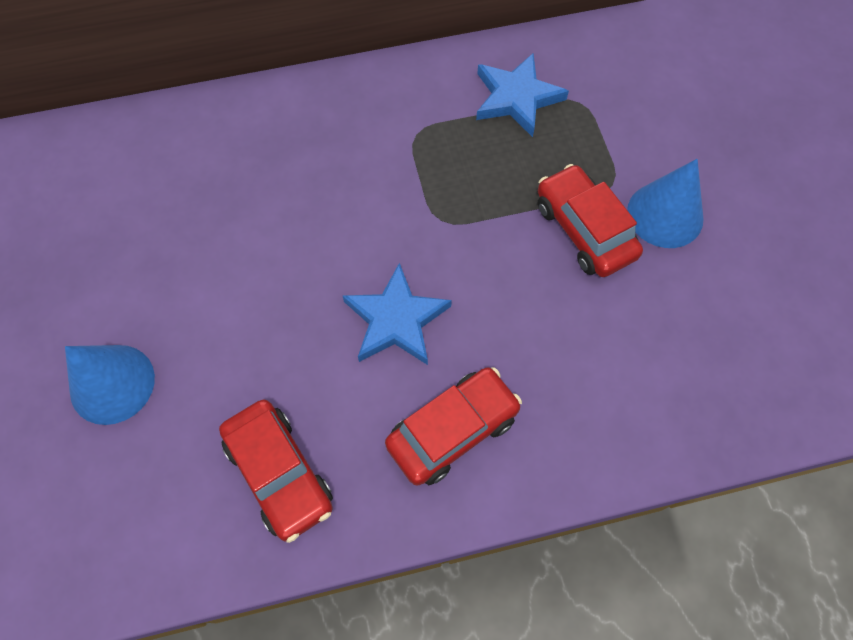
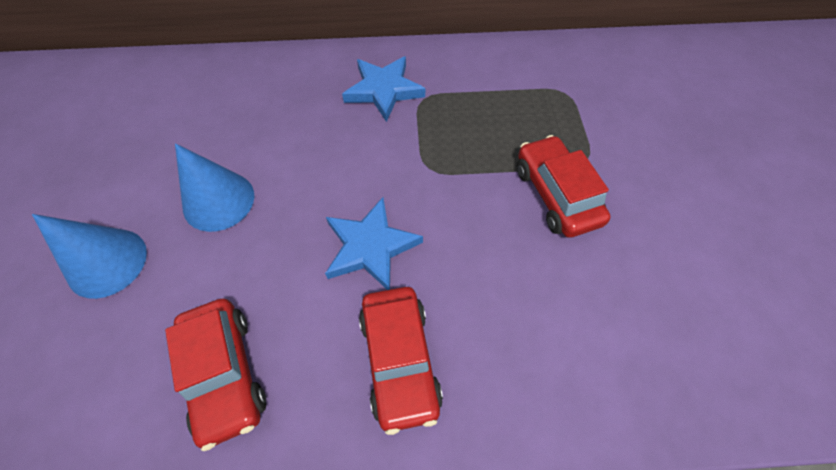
camera: 10 degrees right, 5 degrees down
(452, 430) = (400, 360): red car -> red car turned 105 degrees clockwise
(516, 98) = (512, 83): blue star -> blue star (383, 90)
(665, 215) = (632, 192): blue cone -> blue cone (218, 201)

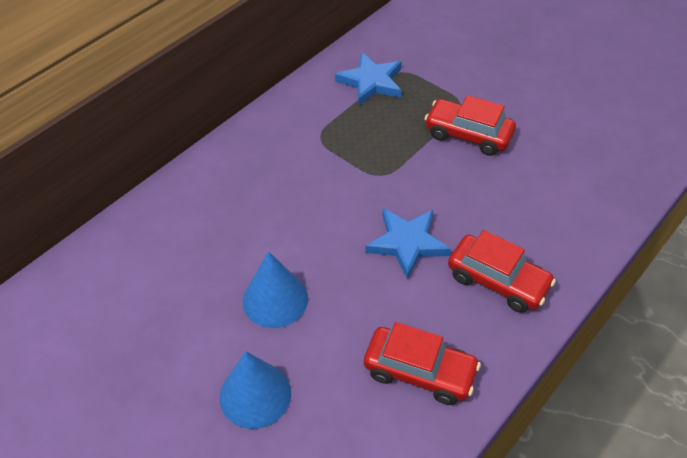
camera: 45 degrees left, 10 degrees down
(383, 90) = (286, 150): blue star -> blue star (371, 82)

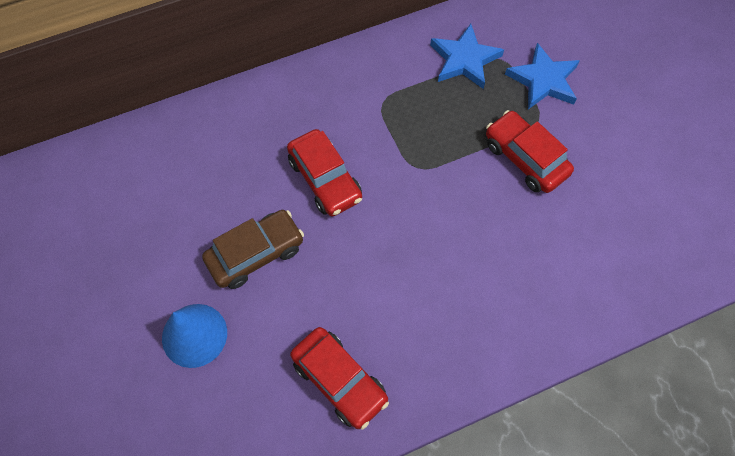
camera: 25 degrees right, 15 degrees up
(275, 299) = (255, 253): blue cone -> brown car
(407, 243) = (400, 250): blue star -> blue star (543, 80)
(498, 281) = (460, 326): red car -> red car (325, 179)

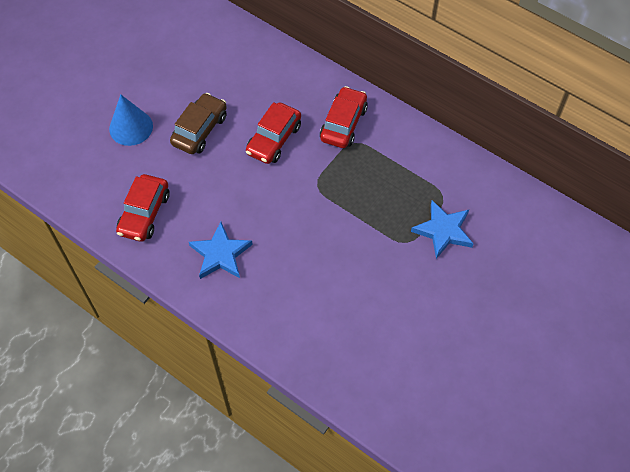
camera: 60 degrees right, 5 degrees down
(255, 253) = (200, 130): brown car -> brown car turned 90 degrees counterclockwise
(464, 60) = (425, 174): blue star -> blue star (220, 254)
(525, 158) = (368, 247): red car -> red car (343, 123)

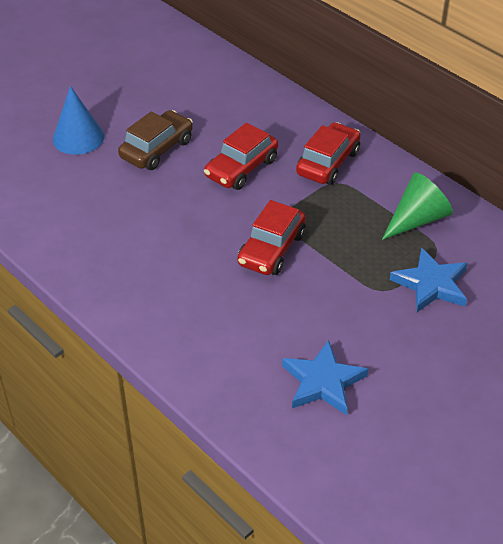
camera: 10 degrees right, 15 degrees down
(144, 213) = (70, 221): red car -> red car (271, 249)
(220, 254) = (149, 272): blue star -> blue star (323, 382)
(423, 170) = (417, 219): none -> green cone

